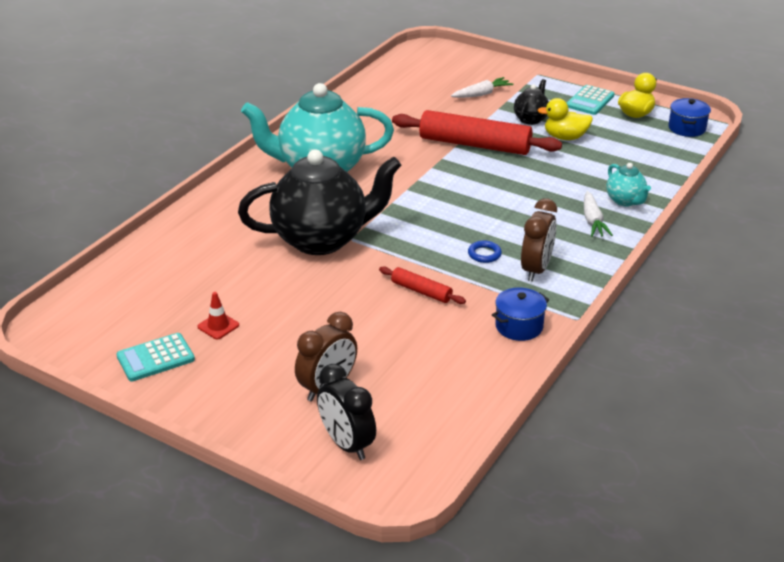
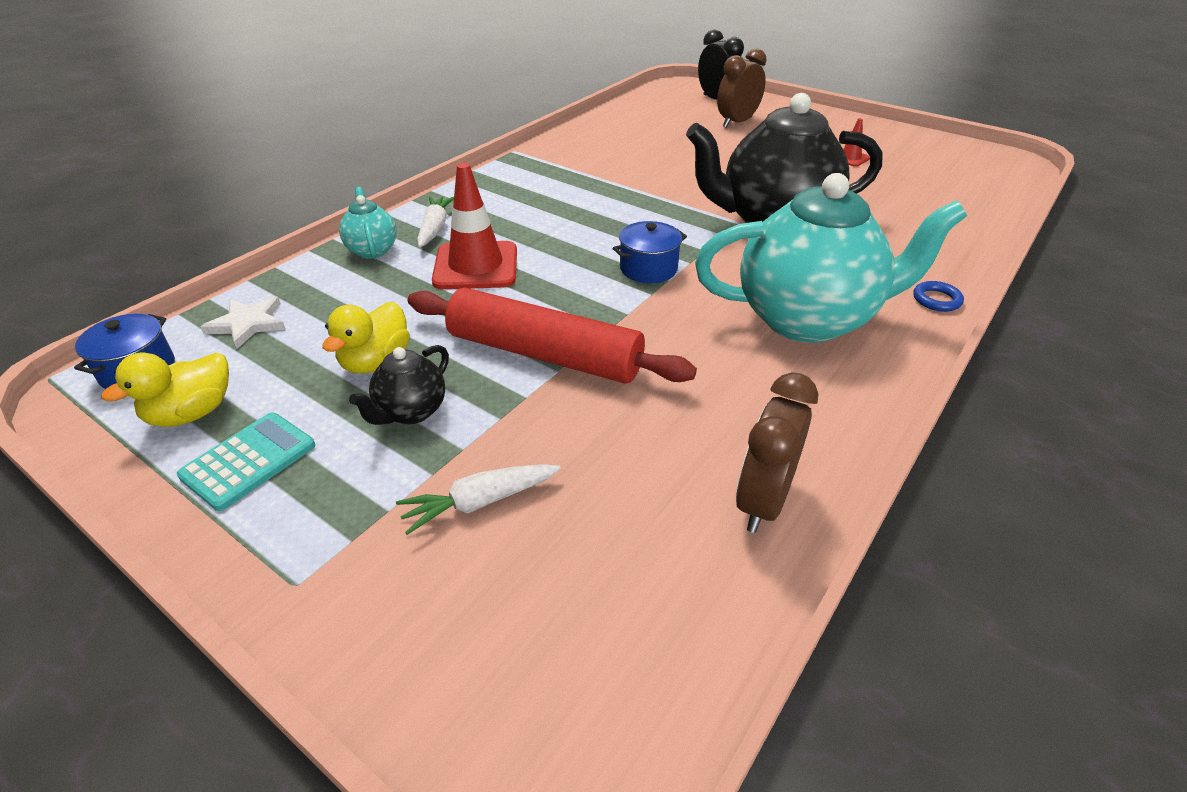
camera: 175 degrees left, 5 degrees up
(155, 358) = (892, 142): turquoise calculator -> none
(421, 291) = (657, 174): red rolling pin -> none
(484, 254) = (582, 201): blue ring -> blue ring (936, 300)
(519, 326) = (570, 148): blue pot -> blue pot (648, 269)
(536, 269) = (531, 186): brown clock -> brown clock (762, 501)
(542, 192) = (476, 266): none -> red traffic cone
(565, 137) = (376, 362): yellow duck -> yellow duck turned 105 degrees clockwise
(656, 151) = (248, 324): none -> white star

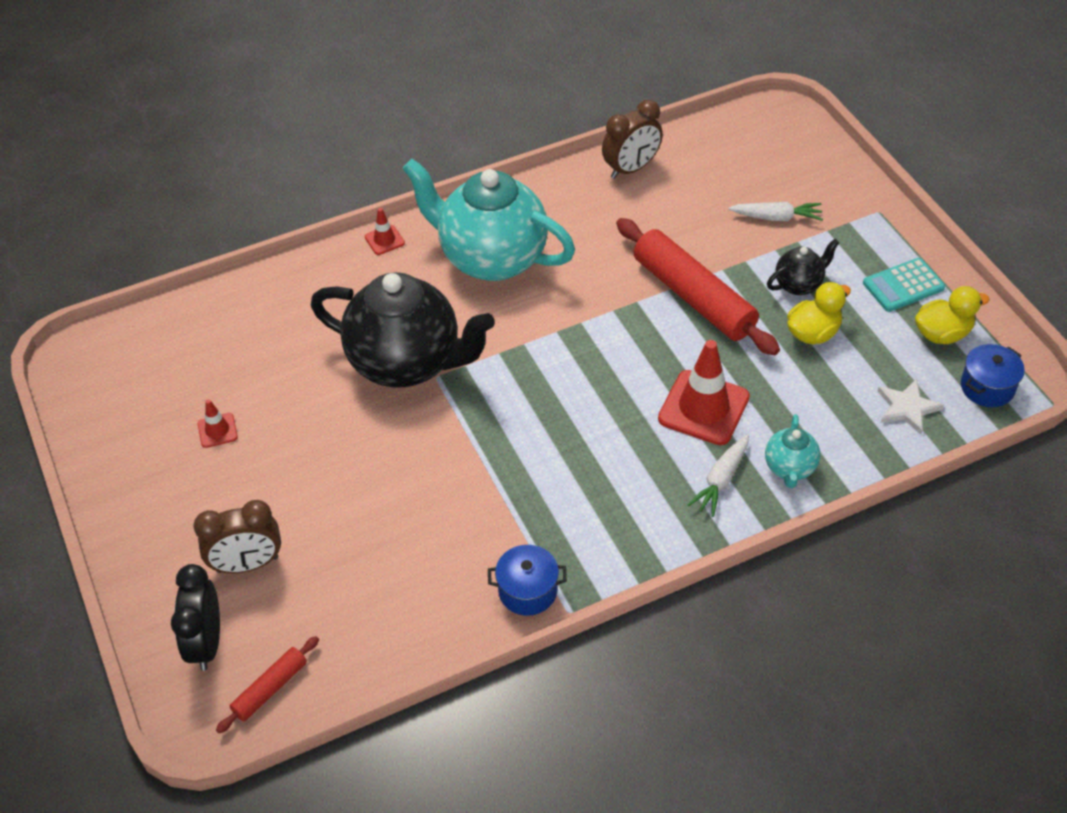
camera: 150 degrees left, 10 degrees up
(648, 269) = (562, 349): blue pot -> blue pot (527, 591)
(662, 97) = (270, 688): none -> red rolling pin
(936, 300) = (384, 240): blue ring -> red traffic cone

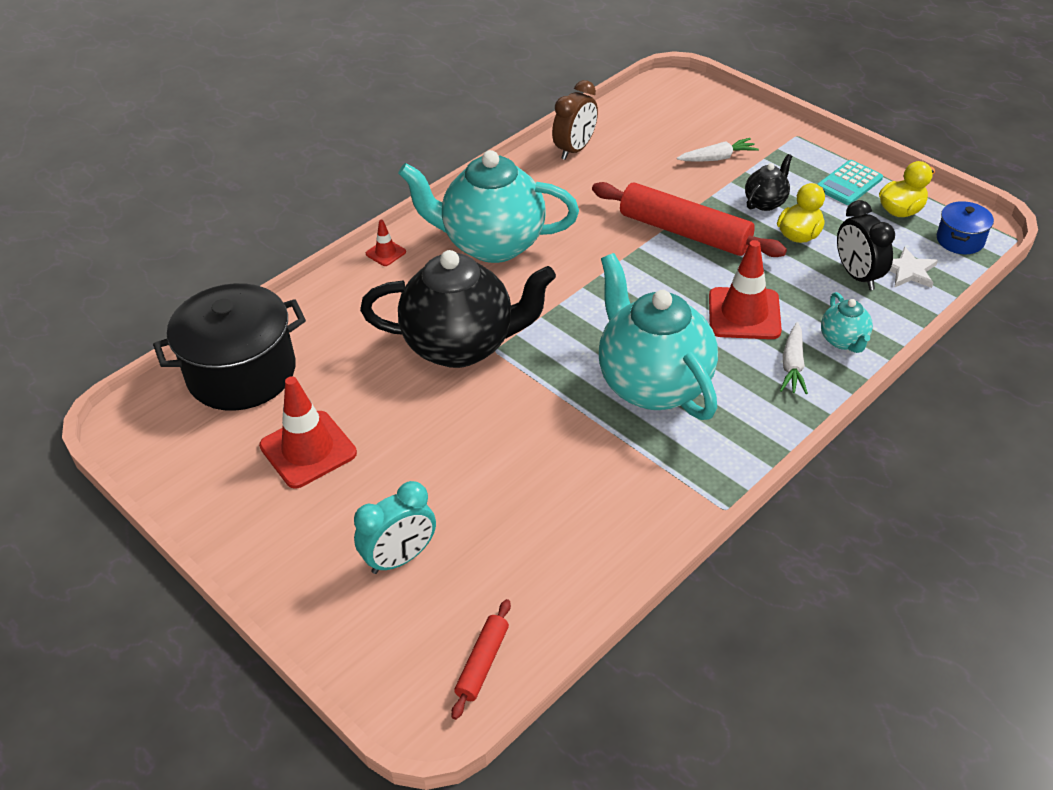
camera: 20 degrees left, 5 degrees down
(195, 333) = (242, 373): none -> black pot
(206, 643) = (396, 641): black clock -> black clock (857, 276)
(217, 430) = (308, 449): red traffic cone -> red traffic cone, size x2.09
(247, 564) = (400, 558): brown clock -> turquoise clock
(527, 591) = (678, 502): blue pot -> none
(569, 459) = (653, 384): none -> turquoise teapot

